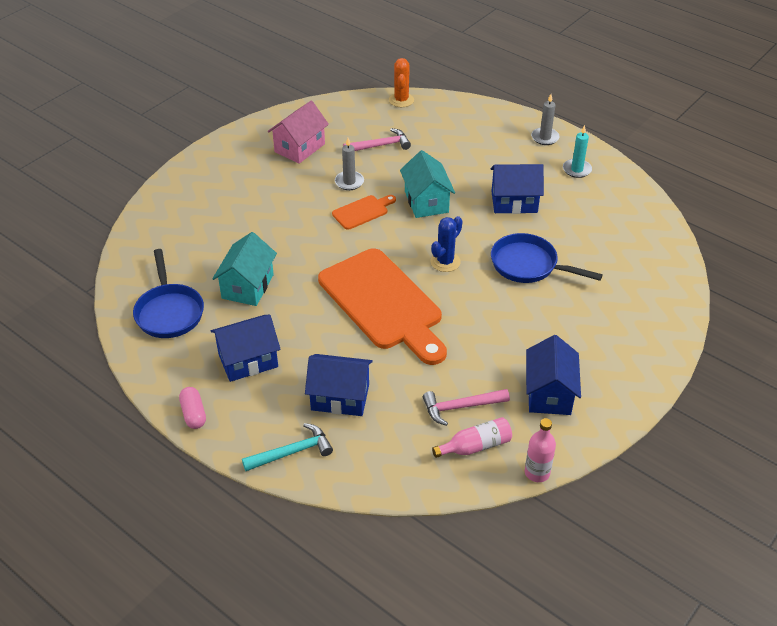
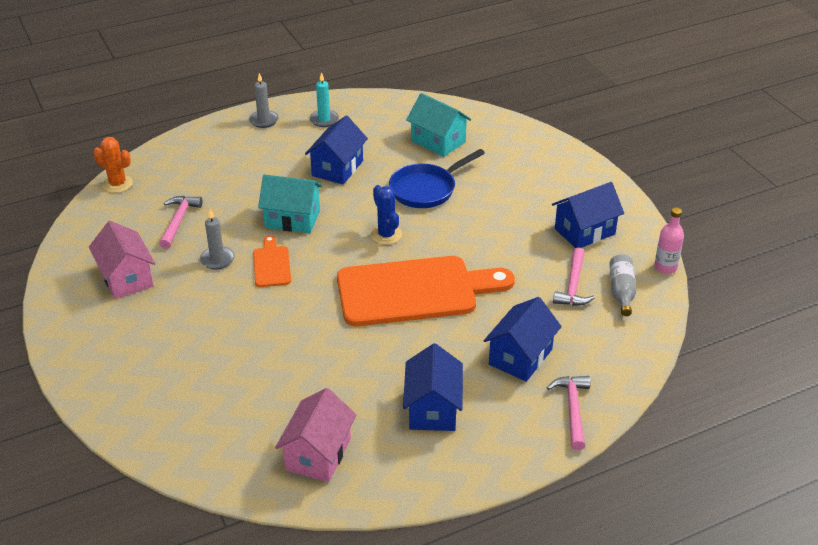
camera: 65 degrees left, 5 degrees down
(169, 312) = (318, 454): blue pan -> pink house
(193, 414) = (484, 471): pink capsule -> none
(247, 286) = (322, 380): turquoise house -> turquoise house (438, 141)
(292, 452) = (572, 410): turquoise hammer -> pink hammer
(475, 446) = (621, 291): pink bottle -> grey bottle
(549, 393) = (584, 231): blue house -> blue house turned 60 degrees counterclockwise

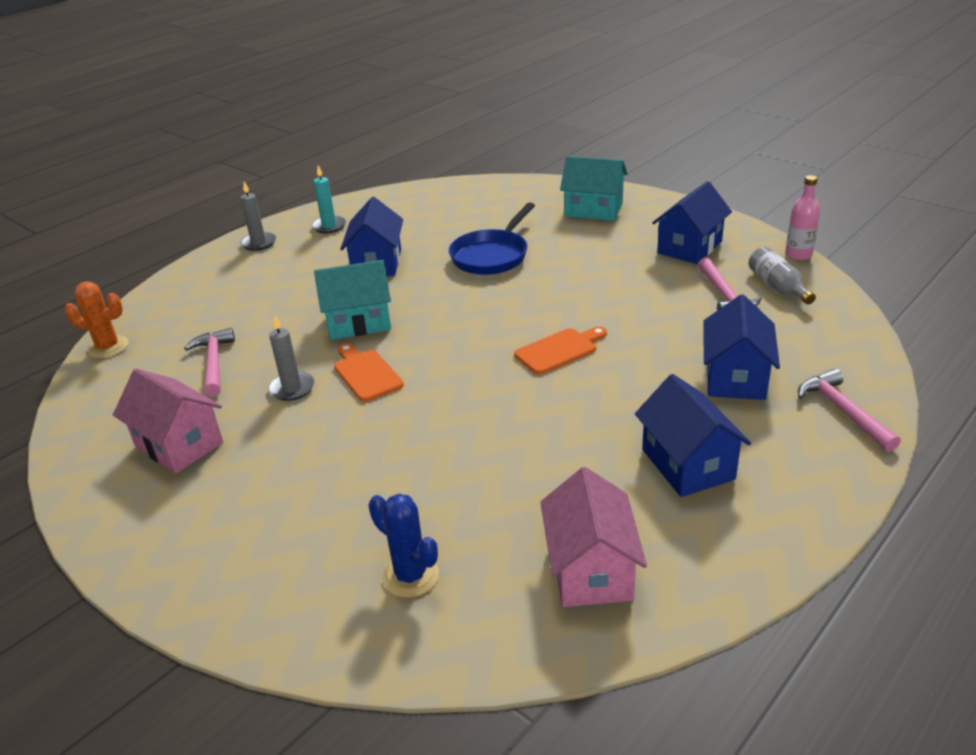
camera: 20 degrees left, 5 degrees down
(386, 235) = (482, 307): blue cactus -> blue cactus (410, 576)
(414, 291) = (559, 350): orange cutting board -> orange cutting board, size x0.44
(438, 141) = (470, 214): turquoise house -> turquoise house (593, 210)

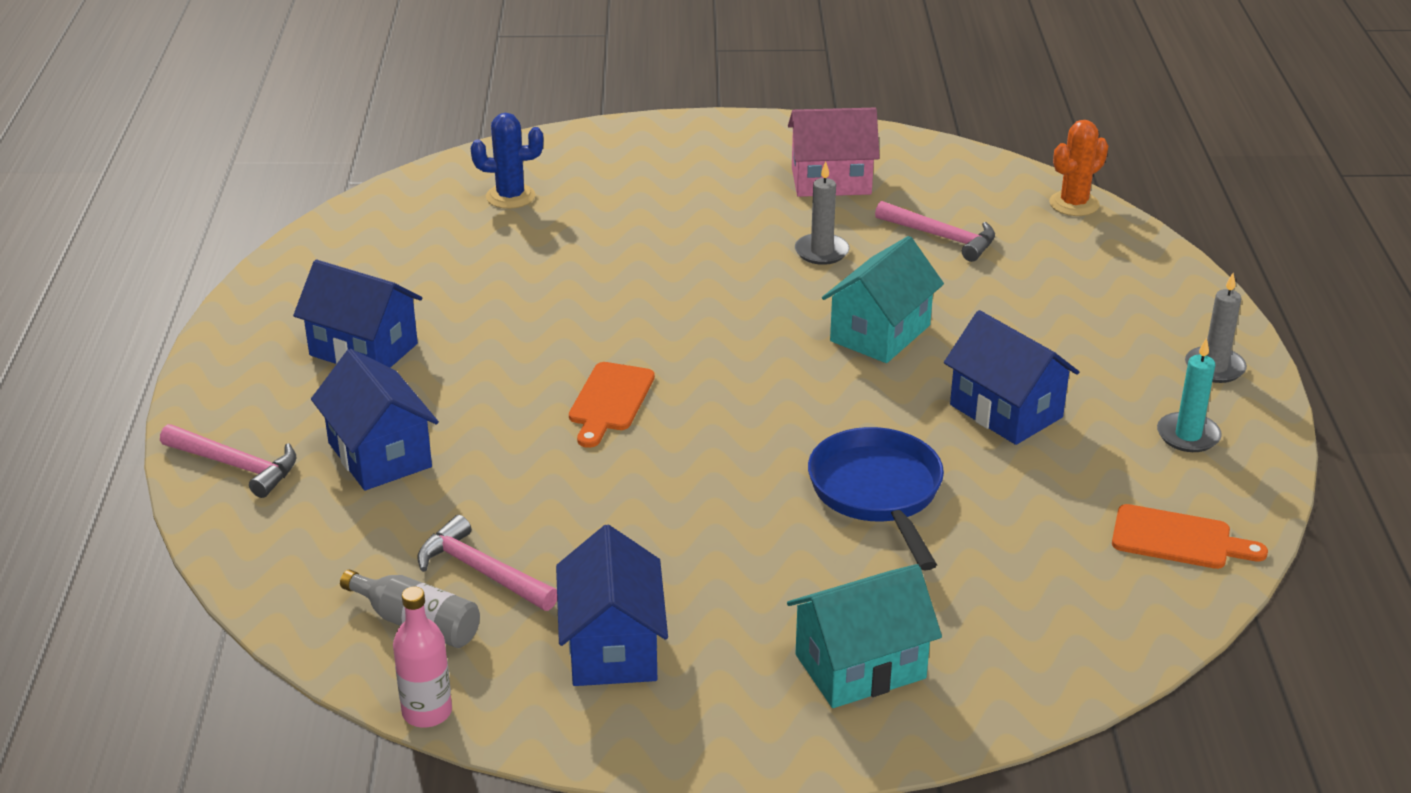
camera: 135 degrees right, 0 degrees up
(366, 373) = (776, 292): orange cutting board -> orange cutting board (1178, 539)
(590, 569) = (380, 251): pink house -> none

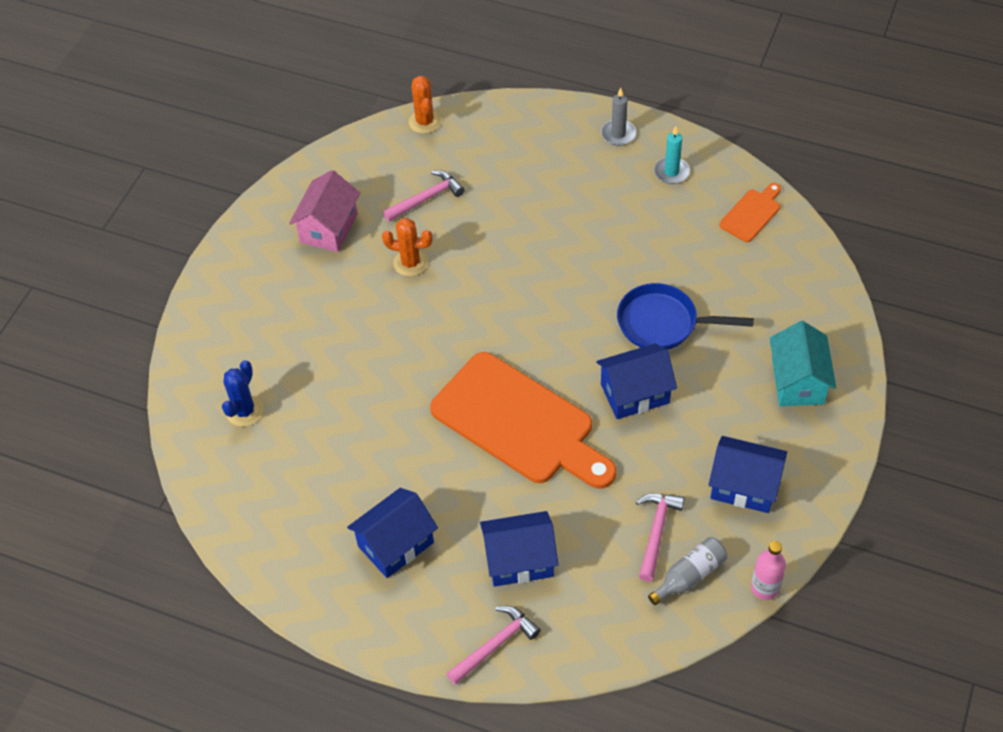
camera: 65 degrees left, 20 degrees up
(482, 572) = (656, 532): pink hammer -> pink hammer turned 135 degrees clockwise
(610, 401) = (519, 423): orange cutting board -> orange cutting board, size x2.25
(821, 252) = (410, 263): grey candle -> orange cactus
(880, 333) = (513, 266): turquoise house -> none
(1006, 411) = (615, 238): blue house -> blue house (634, 393)

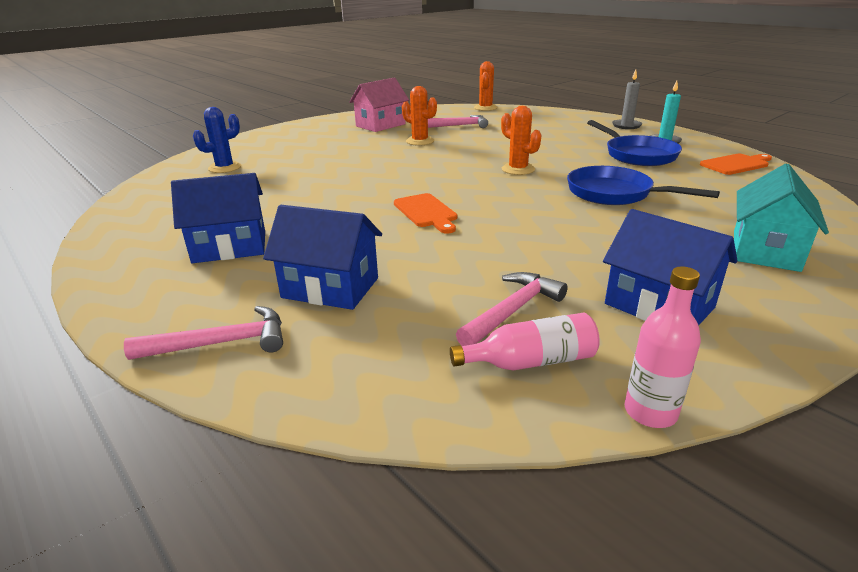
camera: 25 degrees right, 25 degrees down
(519, 423) = (426, 212): orange cutting board -> orange cutting board, size x0.44
(554, 301) = (518, 169): none -> orange cactus
(634, 393) = (558, 220): blue house -> none
(655, 221) = (637, 155): none -> blue pan
(689, 576) = (530, 361): grey bottle -> pink bottle

